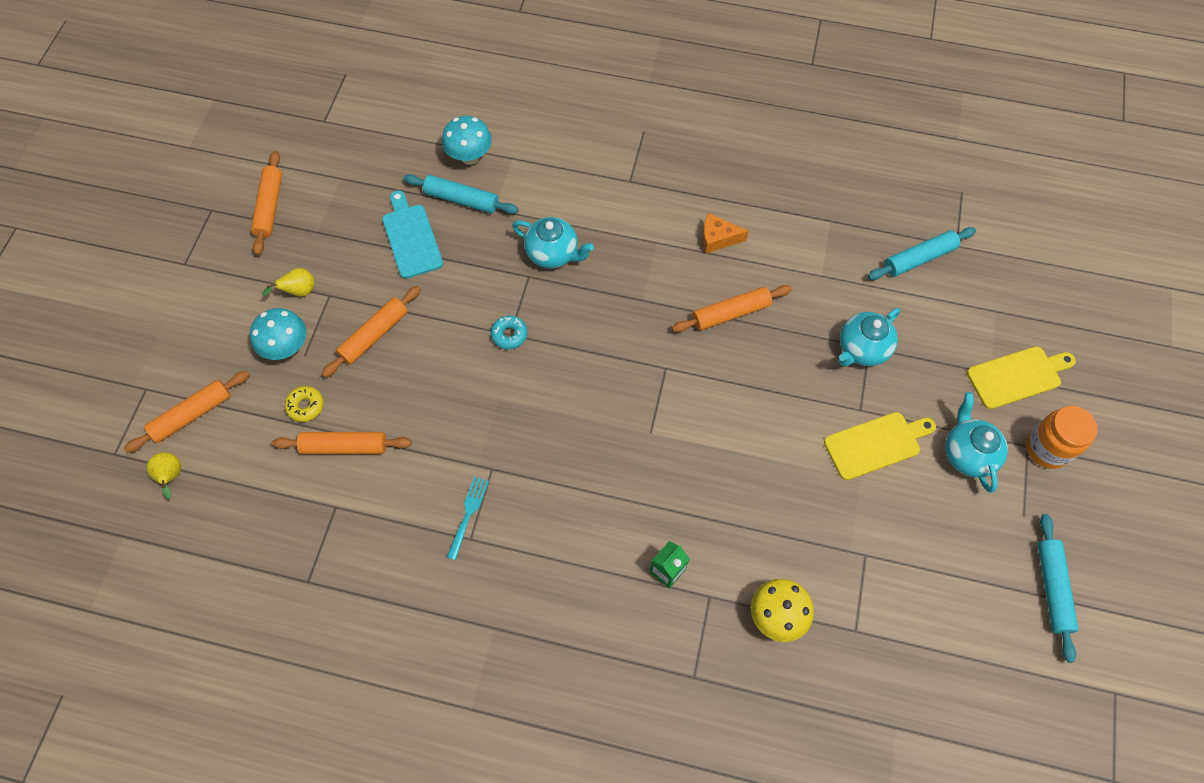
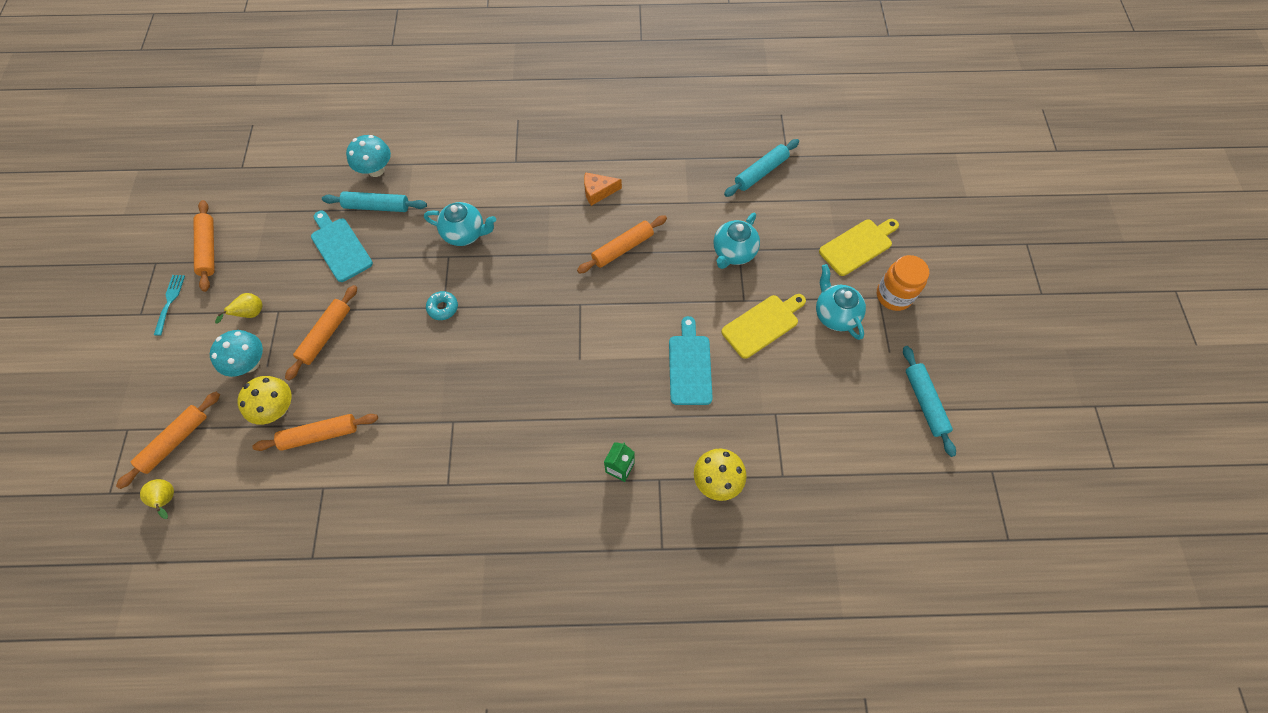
camera: 15 degrees left, 0 degrees up
(305, 406) = (277, 409): yellow donut -> yellow mushroom
(468, 514) = (441, 464): turquoise fork -> turquoise fork (170, 301)
(777, 472) = (690, 366): none -> turquoise cutting board

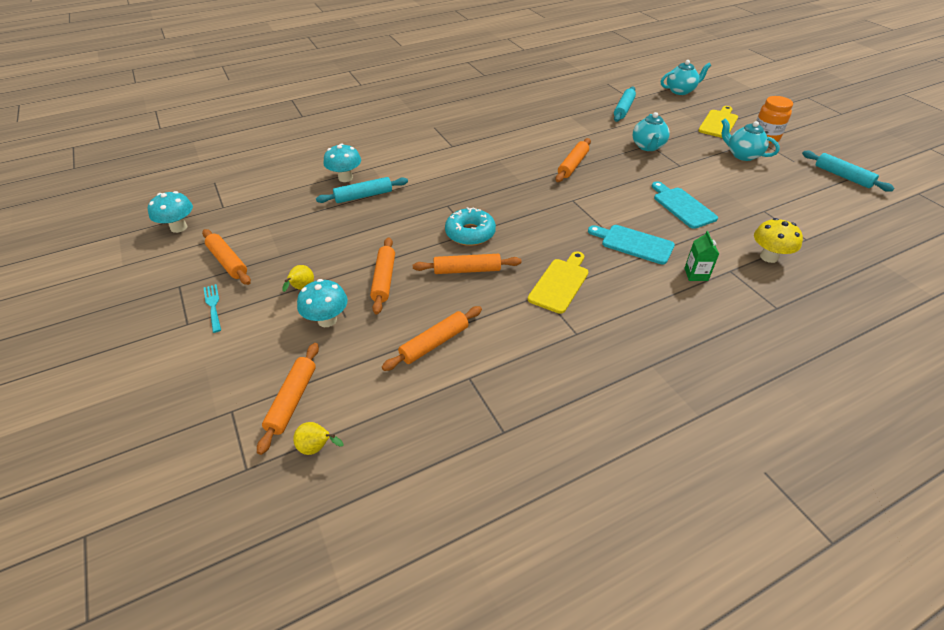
camera: 25 degrees left, 20 degrees down
(190, 181) = (179, 227): none -> turquoise mushroom
(277, 409) = (379, 340): yellow mushroom -> none
(340, 247) = (351, 226): turquoise cutting board -> turquoise cutting board (634, 243)
(406, 357) = (467, 270): none -> orange rolling pin
(443, 308) = (470, 233): turquoise donut -> turquoise donut, size x1.78
(465, 233) = (449, 190): turquoise teapot -> turquoise teapot (680, 91)
(598, 192) = (527, 144): orange cheese -> none
(763, 324) = (705, 172): yellow cutting board -> yellow cutting board (560, 283)

